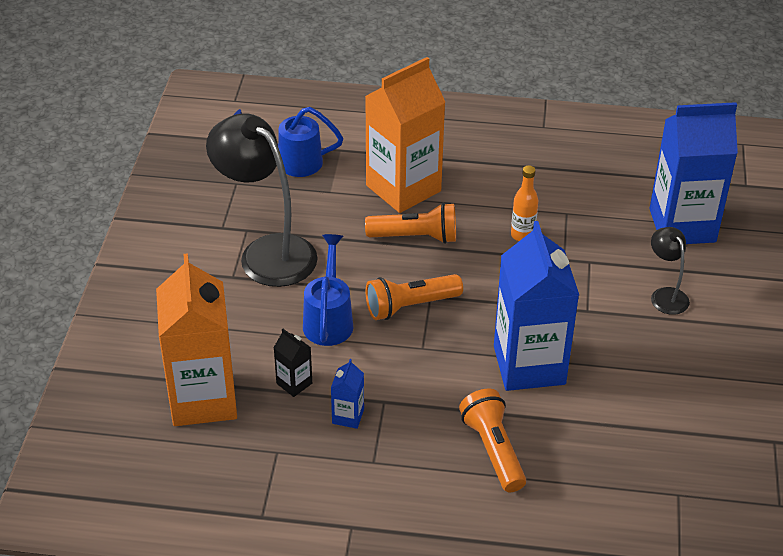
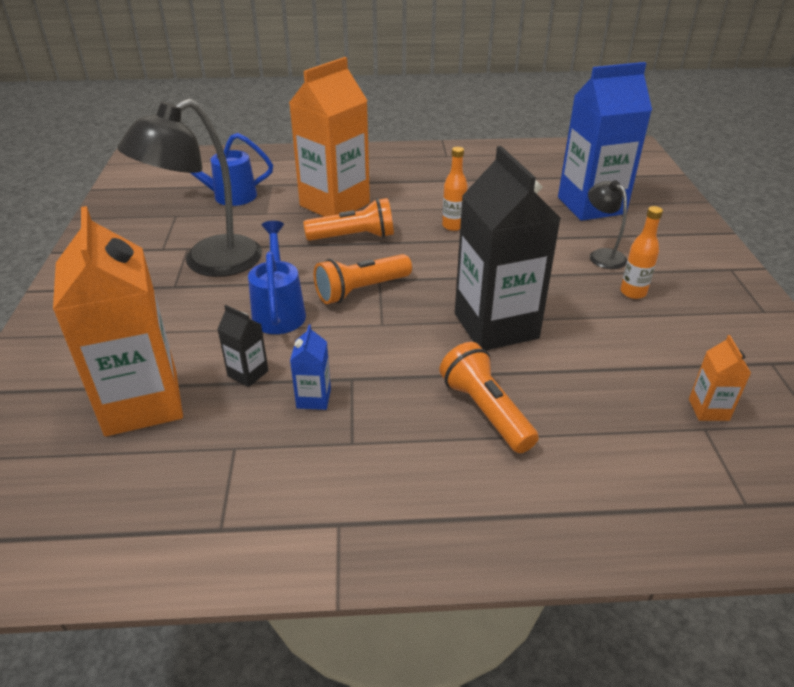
camera: 10 degrees left, 5 degrees down
(267, 252) = (209, 263): black lamp -> black lamp turned 75 degrees counterclockwise
(529, 365) = (496, 326): blue carton -> black carton
(678, 345) = (633, 292): none -> orange bottle
(690, 478) = (708, 409): none -> orange carton

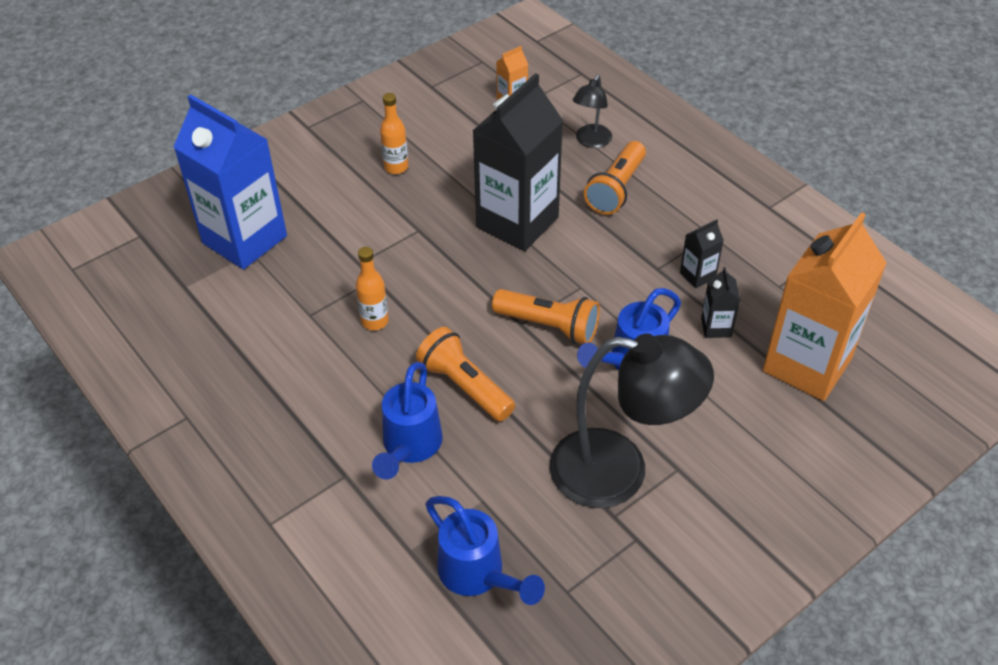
camera: 125 degrees left, 10 degrees up
(313, 398) = (697, 275): blue carton -> black carton
(334, 204) = (409, 448): orange carton -> blue watering can
(602, 255) = (347, 201): black lamp -> black lamp (591, 141)

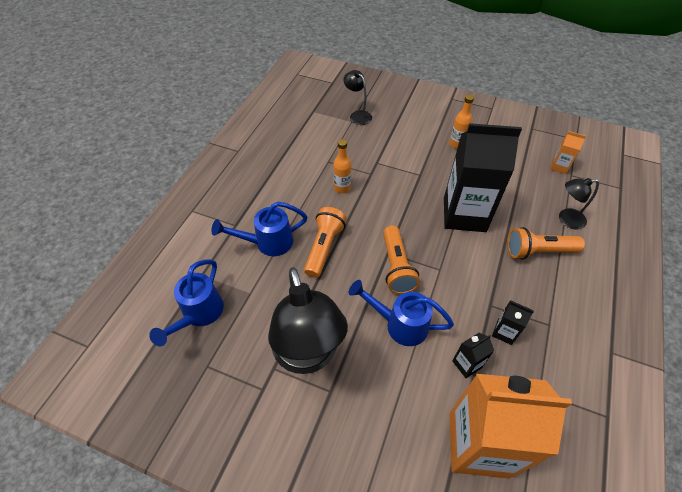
camera: 60 degrees right, 5 degrees up
(244, 239) = (357, 115): blue carton -> black lamp

